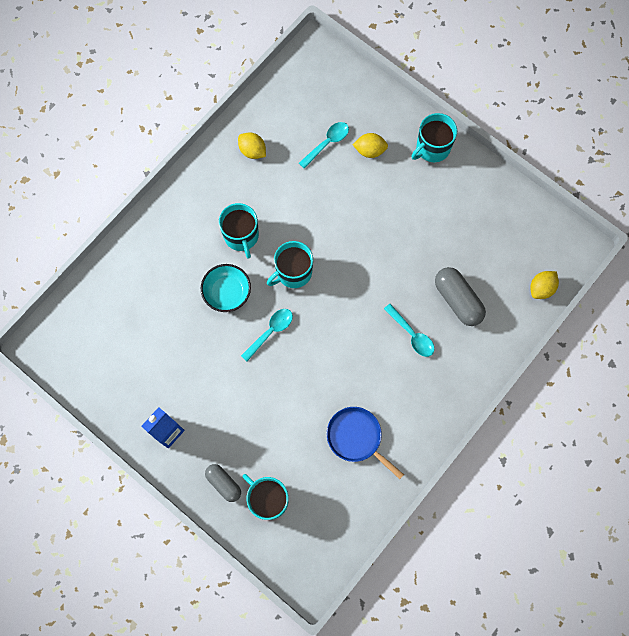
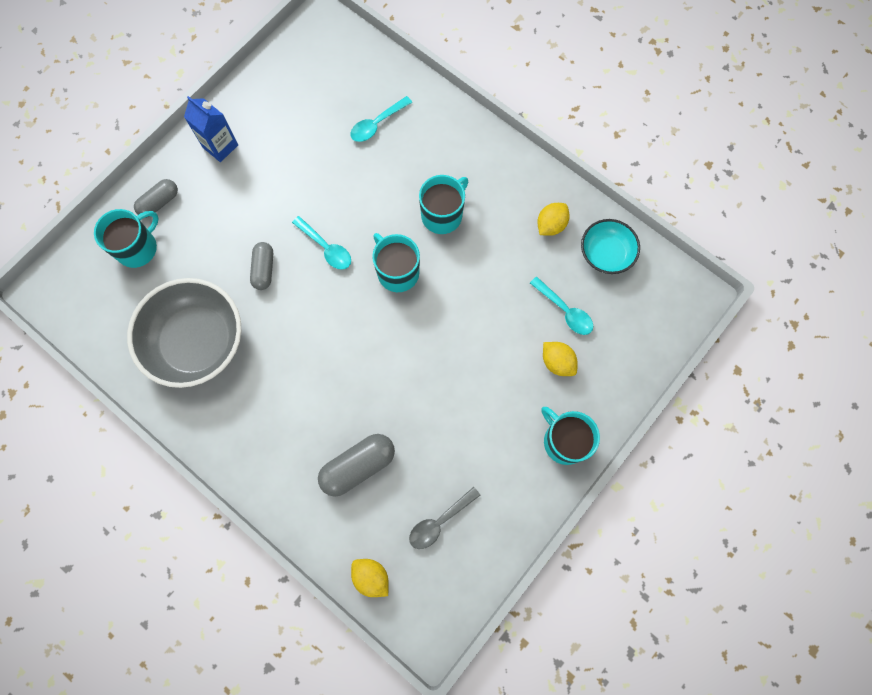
camera: 90 degrees right, 0 degrees up
(227, 292) = (374, 201): turquoise bowl -> turquoise bowl (605, 254)
(241, 236) = (442, 215): turquoise mug -> turquoise mug turned 150 degrees clockwise
(290, 384) = (264, 269): none -> grey capsule
(356, 437) = (197, 342): blue pan -> grey bowl
(370, 150) = (557, 362): yellow lemon -> yellow lemon turned 45 degrees counterclockwise
(412, 335) = (316, 408): turquoise spoon -> turquoise spoon (377, 124)
(497, 239) = (439, 522): none -> grey spoon

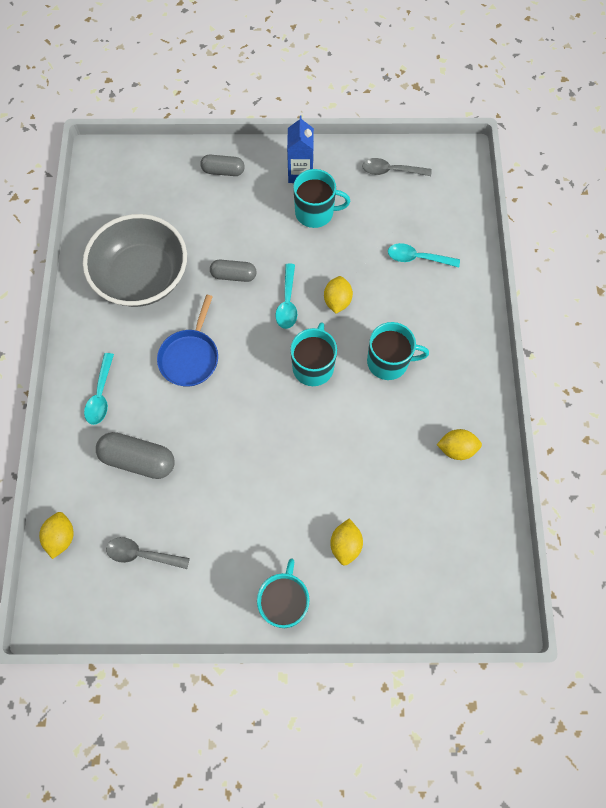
camera: 50 degrees right, 5 degrees down
(137, 248) = (178, 185): turquoise mug -> turquoise mug (315, 212)
(264, 269) = (233, 275): grey capsule -> grey capsule turned 45 degrees clockwise
(284, 80) = (391, 171): none -> grey spoon
(305, 358) = (190, 357): none -> blue pan
(359, 210) = (337, 301): none -> yellow lemon
(565, 311) = (394, 517): turquoise spoon -> turquoise spoon (101, 395)
(605, 254) = (472, 511): turquoise bowl -> none

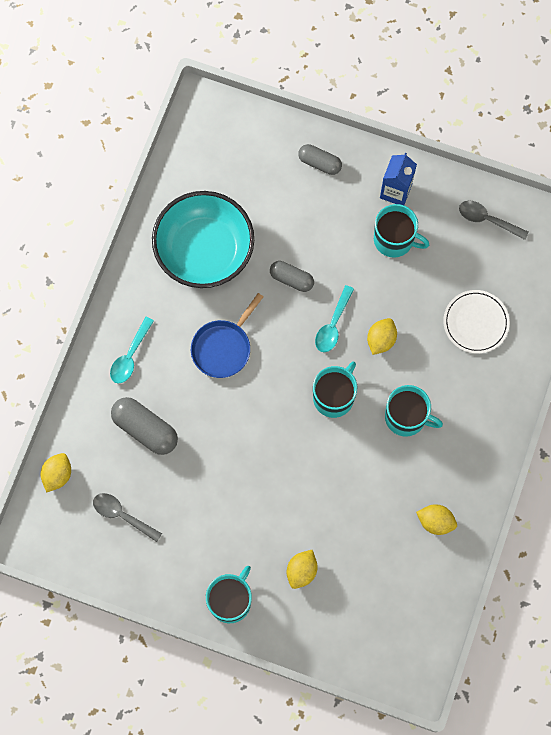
camera: 20 degrees right, 5 degrees up
(142, 276) = (204, 250): grey bowl -> turquoise bowl
(417, 258) = (476, 322): turquoise spoon -> white plate

